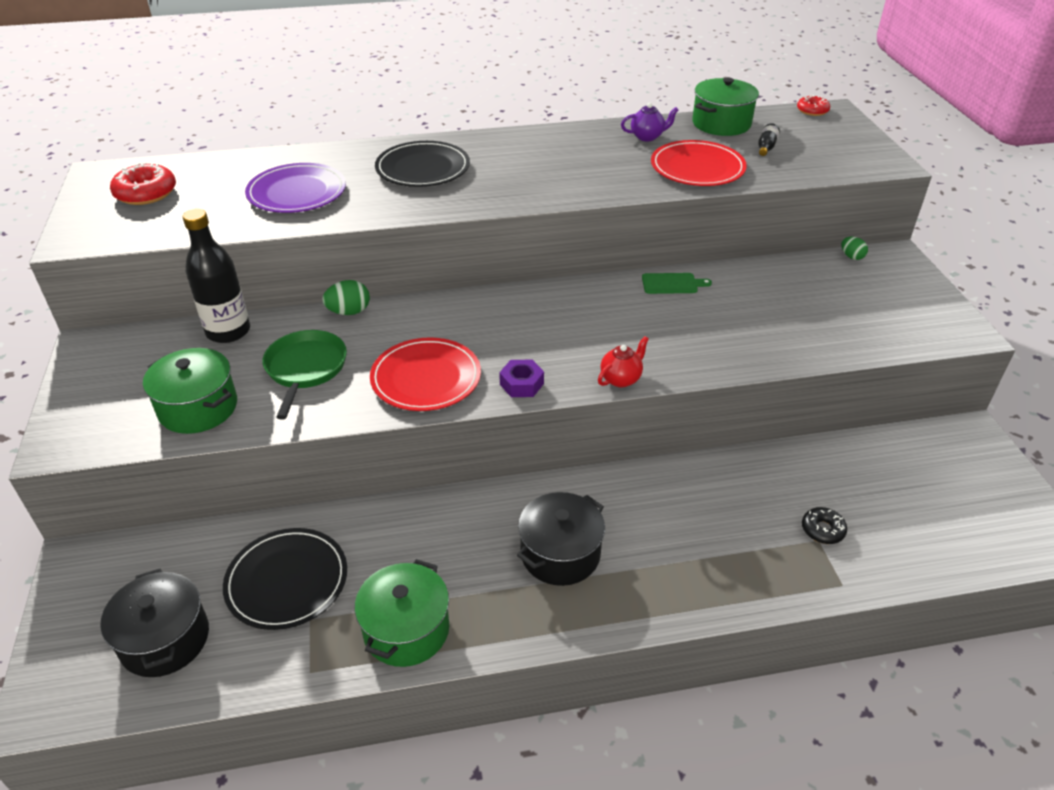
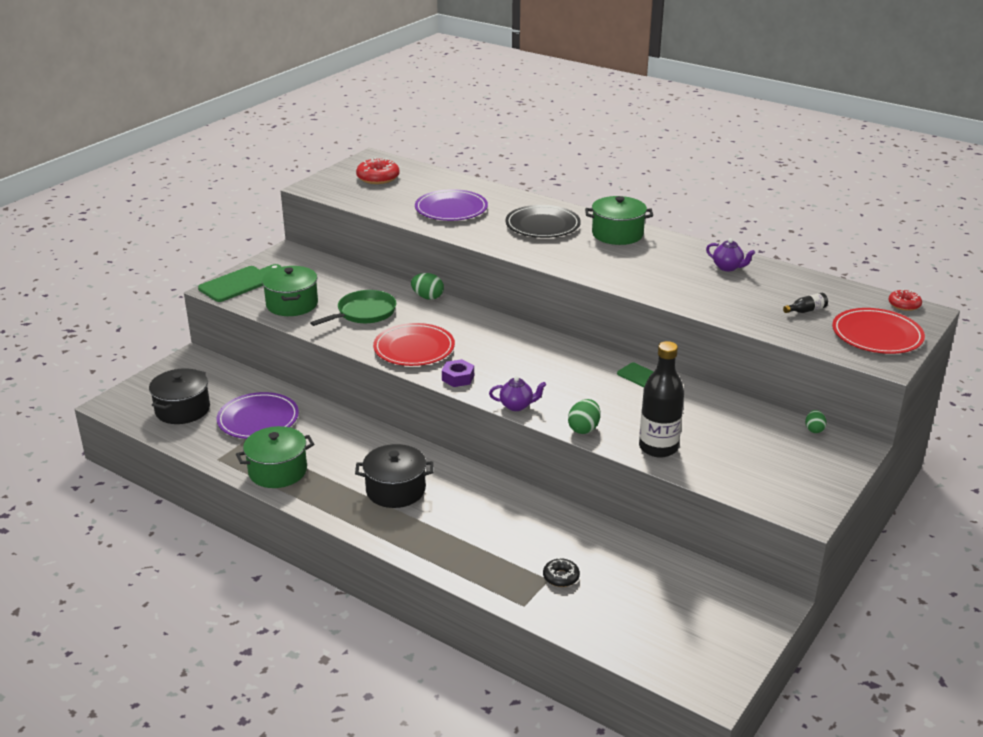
camera: 45 degrees right, 10 degrees down
(79, 420) = (239, 283): none -> green cutting board
(228, 331) = (355, 277): black bottle -> black bottle (658, 447)
(287, 581) = (258, 419): black plate -> purple plate
(621, 379) = (517, 406): red teapot -> purple teapot
(697, 168) = (723, 300): red plate -> red plate (877, 335)
(710, 364) = (584, 429): none -> green egg
(721, 123) = (804, 282): green pot -> green pot (617, 234)

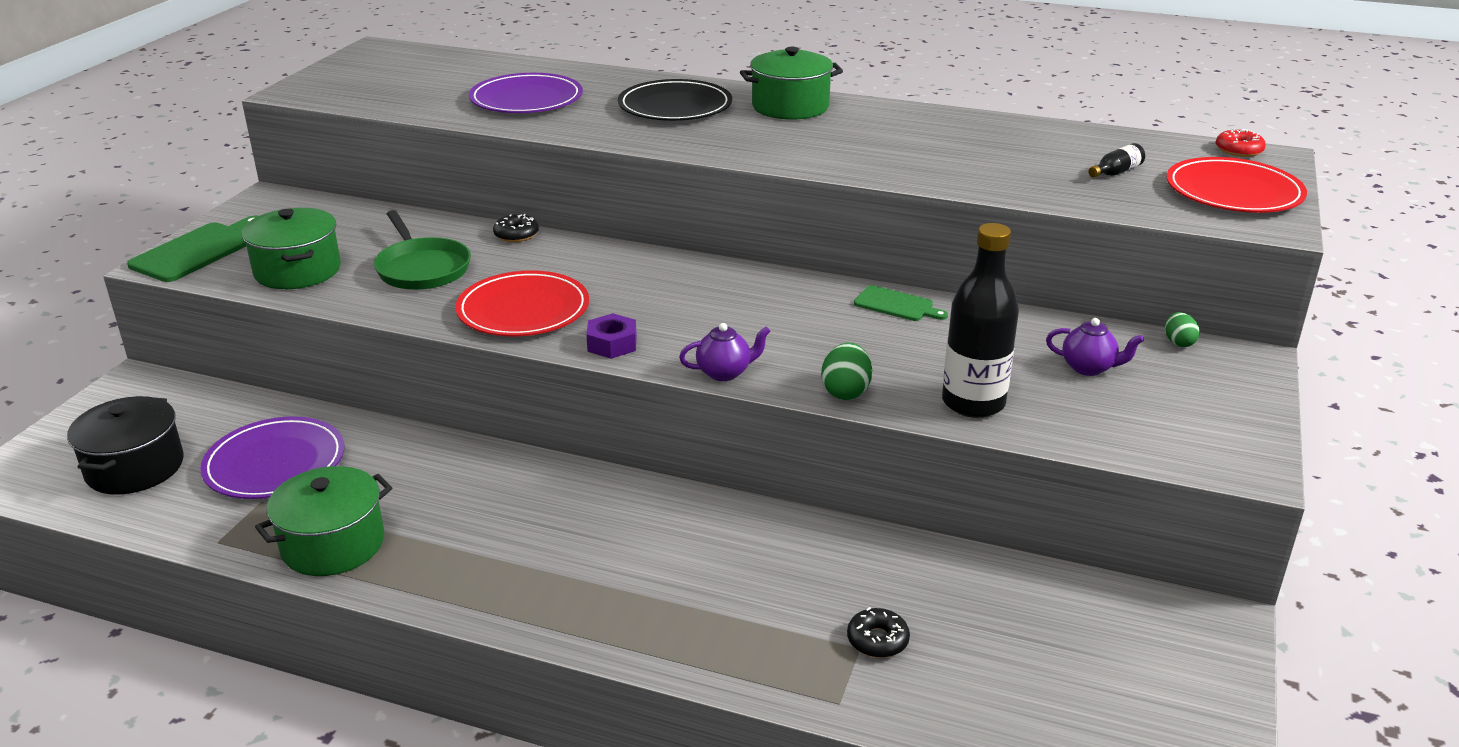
camera: 15 degrees left, 0 degrees up
(364, 313) = (422, 268): green pan -> green pan turned 120 degrees clockwise
(378, 178) = (395, 71): red donut -> none
(395, 490) = (548, 542): black pot -> none
(427, 297) = (516, 235): green egg -> black donut
(728, 267) = (971, 131): purple teapot -> purple teapot (1088, 368)

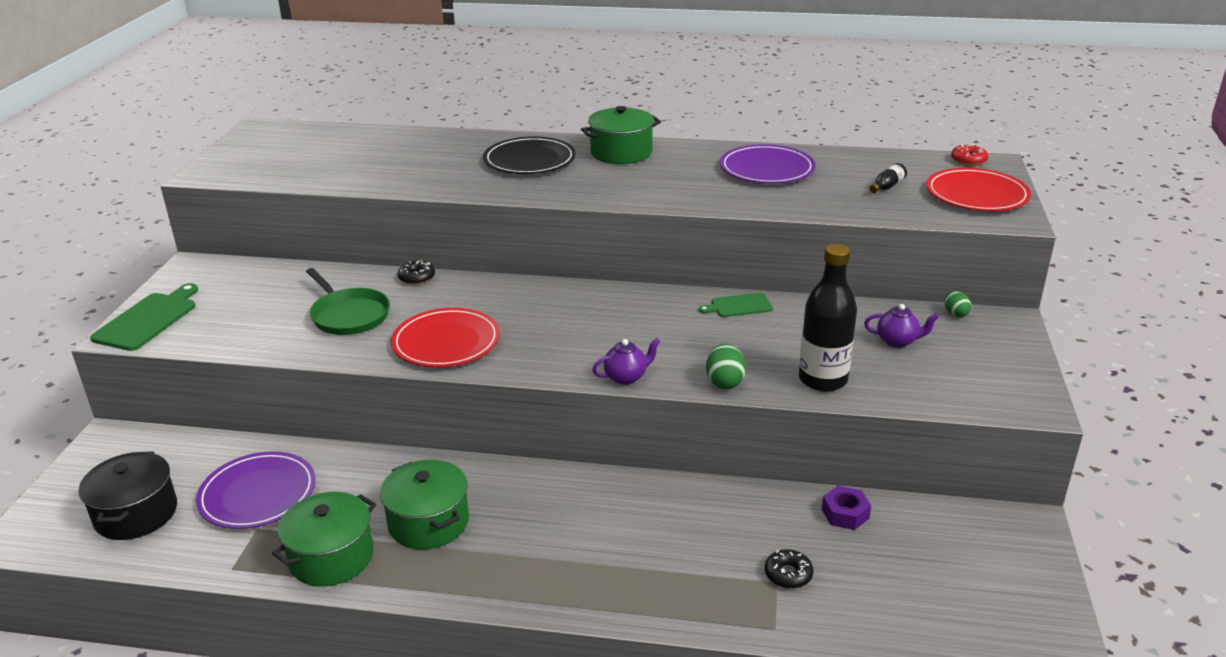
camera: 10 degrees left, 0 degrees up
(297, 271) = (243, 328): green pot -> green pot (428, 522)
(526, 99) = (405, 164): purple plate -> purple plate (766, 169)
(612, 344) = (529, 363): purple nut -> purple nut (845, 513)
(896, 305) = (739, 306): green cutting board -> green cutting board turned 150 degrees clockwise

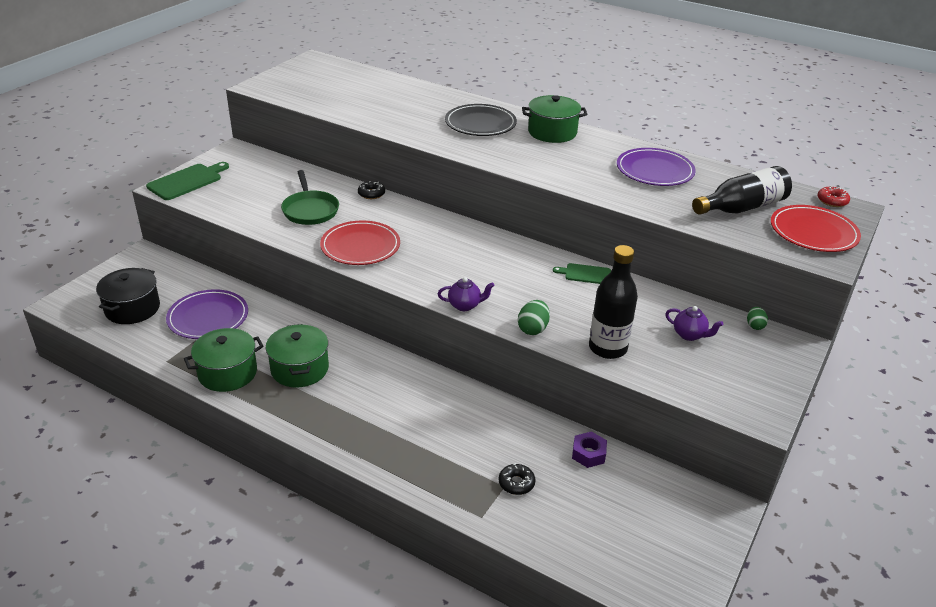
camera: 20 degrees right, 5 degrees up
(887, 186) = (742, 207): black bottle -> black bottle, size x2.35

